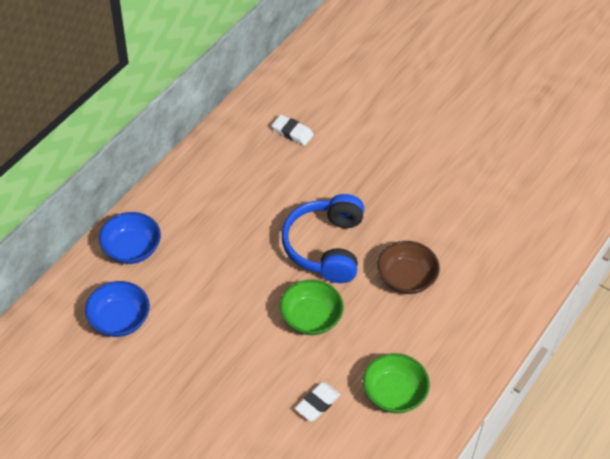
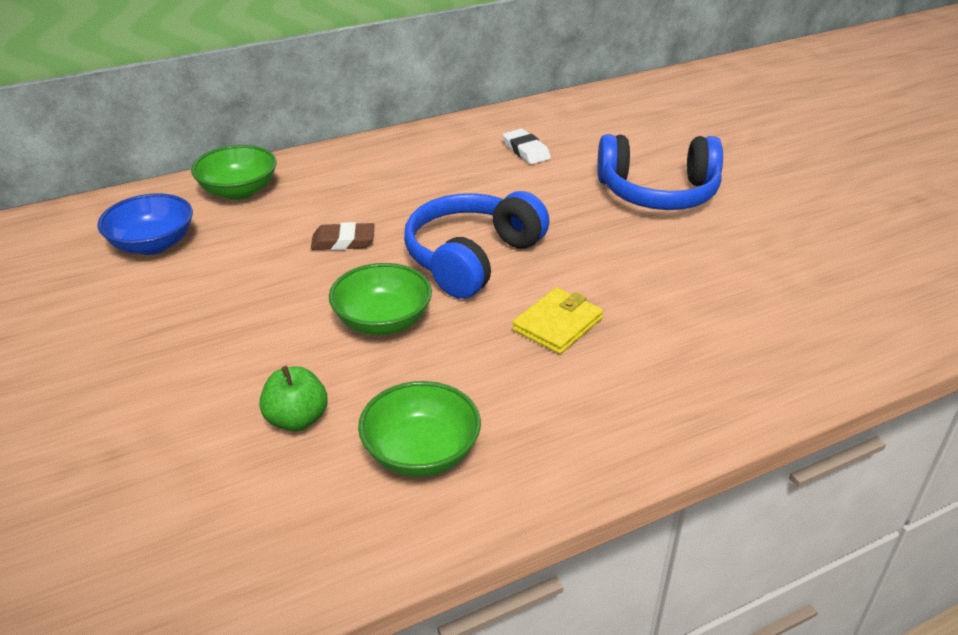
camera: 30 degrees right, 15 degrees down
(132, 249) = (239, 191): blue bowl -> green bowl
(238, 265) = (343, 241): none -> brown eraser
(317, 403) = (297, 419): white eraser -> green apple
(398, 142) = (658, 193): none -> blue headphones
(406, 278) = (557, 324): brown bowl -> yellow wallet

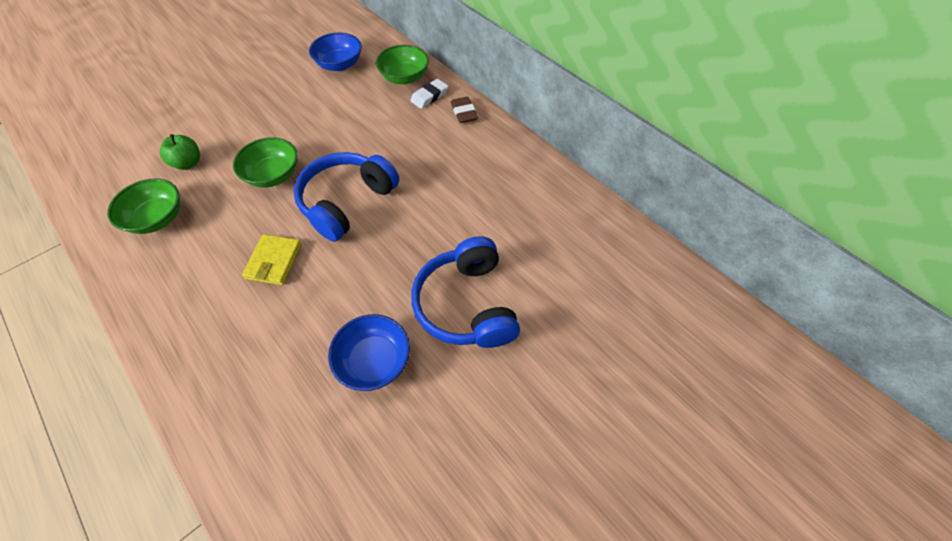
camera: 75 degrees right, 20 degrees up
(343, 241) = (356, 137): brown eraser -> brown eraser (464, 112)
(471, 258) = (347, 202): blue headphones -> blue headphones turned 75 degrees counterclockwise
(526, 151) = (508, 205): white eraser -> white eraser (429, 96)
(557, 324) = (274, 261): yellow wallet -> yellow wallet turned 75 degrees clockwise
(723, 256) = (374, 361): none -> blue bowl

